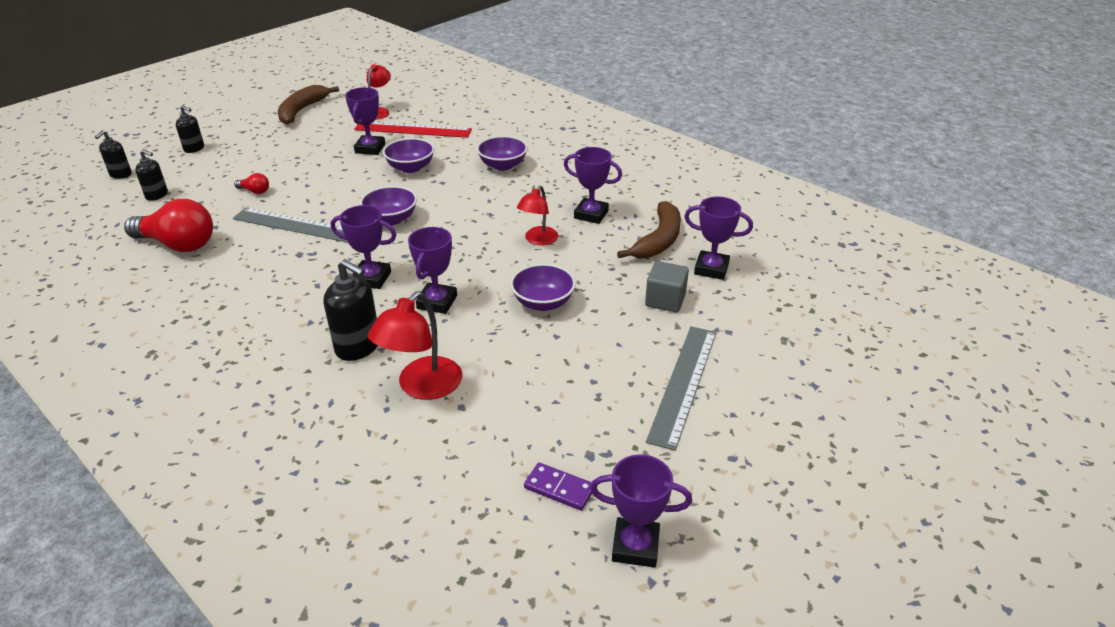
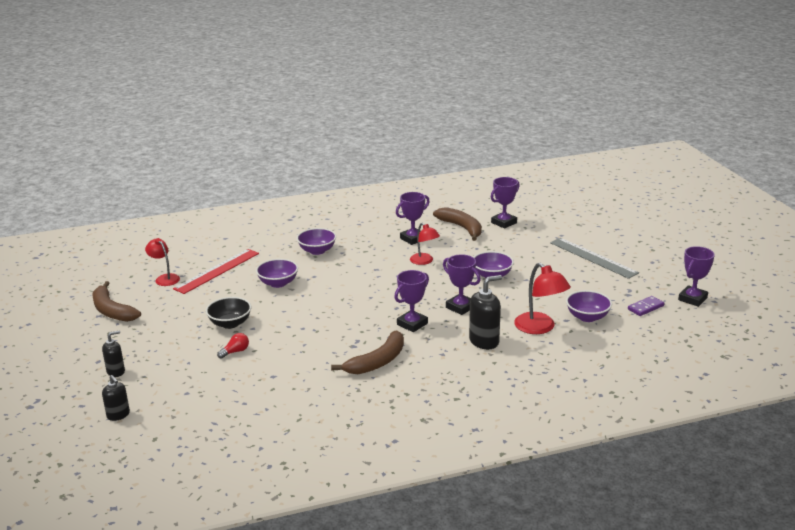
camera: 60 degrees left, 10 degrees down
(157, 195) = (185, 398): black soap dispenser -> none
(178, 244) = (283, 395): red light bulb -> none
(270, 280) = (377, 362): none -> brown banana
(298, 225) = (312, 340): grey ruler -> none
(309, 171) = (230, 323): none -> black bowl
(370, 148) = (226, 293): purple trophy -> none
(391, 219) = (344, 304): purple bowl -> purple bowl (587, 317)
(665, 300) = (521, 242): grey cube -> none

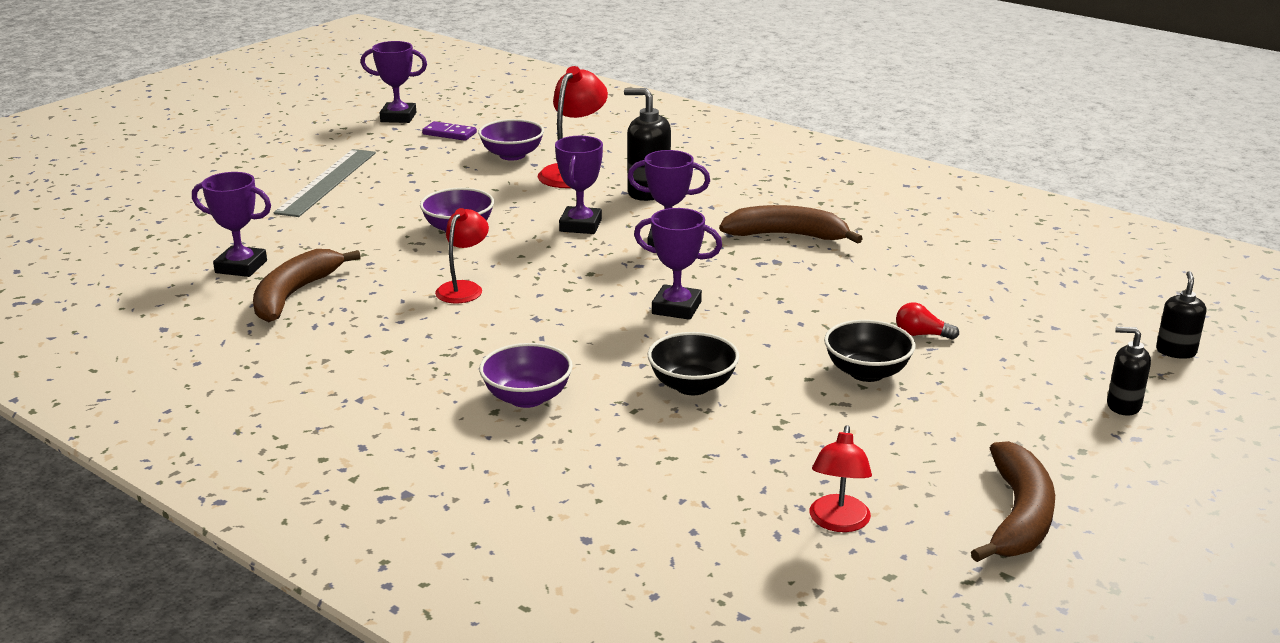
camera: 125 degrees left, 0 degrees up
(217, 271) = (731, 472): red ruler -> none
(278, 283) = (692, 386): purple bowl -> black bowl
(413, 239) = (382, 323): purple trophy -> purple trophy (676, 308)

